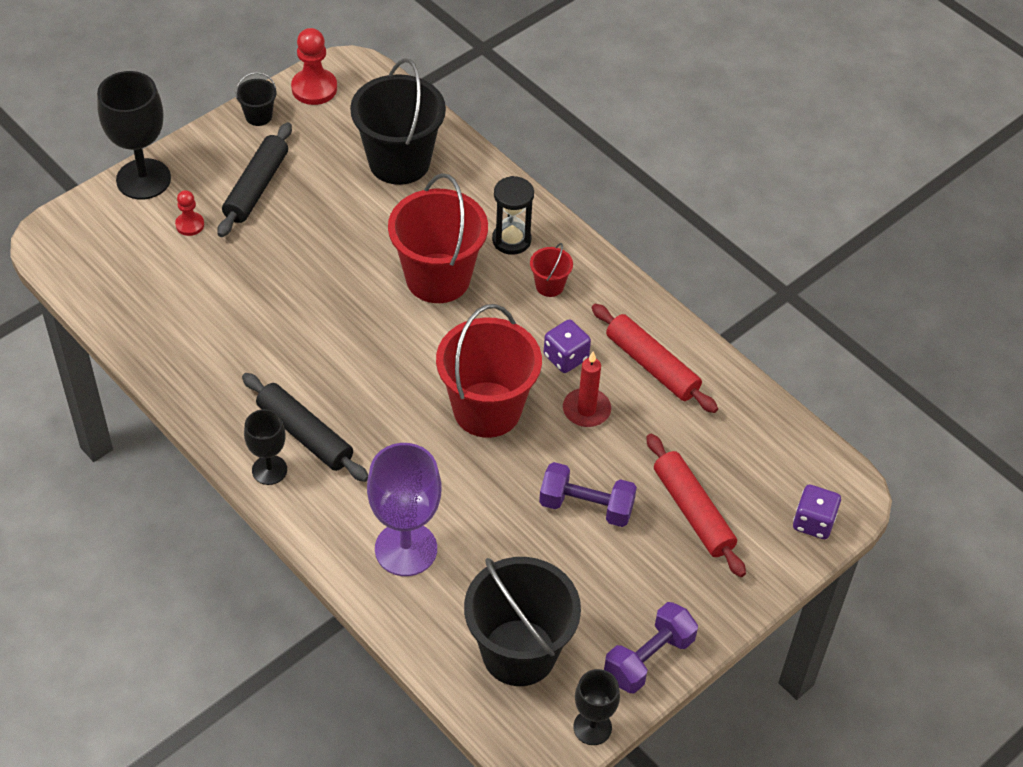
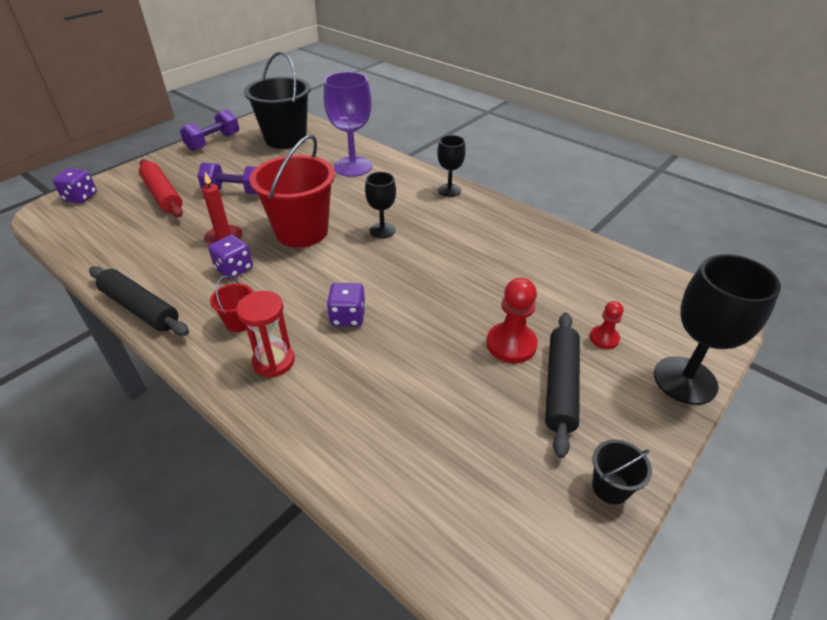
camera: 175 degrees right, 10 degrees down
(305, 434) = (432, 208): black rolling pin -> black rolling pin (140, 308)
(314, 88) = (559, 552): red pawn -> red pawn (511, 344)
(399, 162) = (408, 441): black bucket -> none
(438, 278) = (348, 317): red bucket -> purple dice
(511, 240) = (273, 361): black hourglass -> red hourglass
(592, 727) = (250, 122): black goblet -> black goblet (382, 230)
(652, 366) = (161, 270): red rolling pin -> none

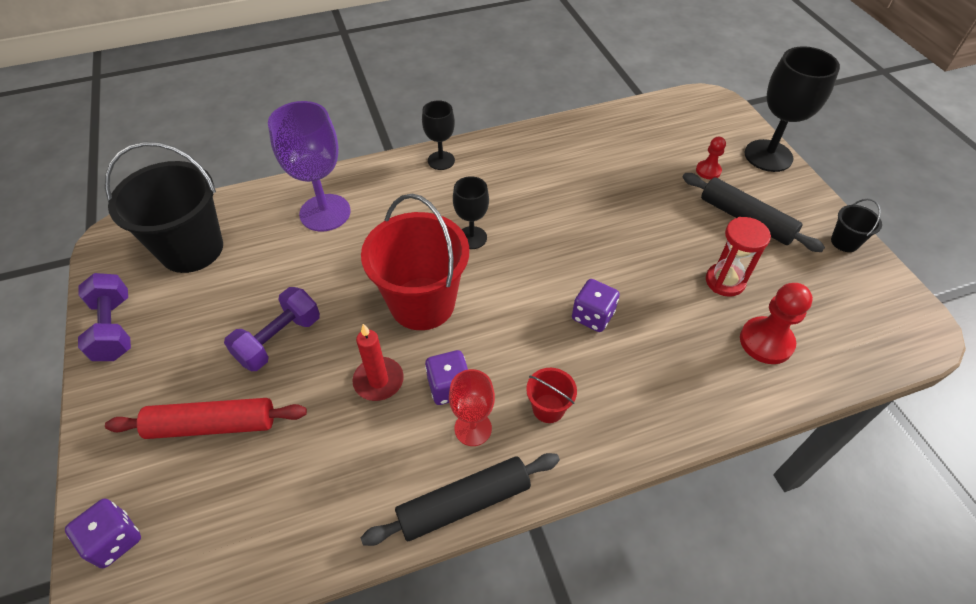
camera: 60 degrees left, 10 degrees up
(204, 291) = (473, 428): none -> red goblet
(273, 361) = (625, 396): red hourglass -> red hourglass (725, 281)
(511, 344) = (688, 224): red pawn -> red pawn (766, 342)

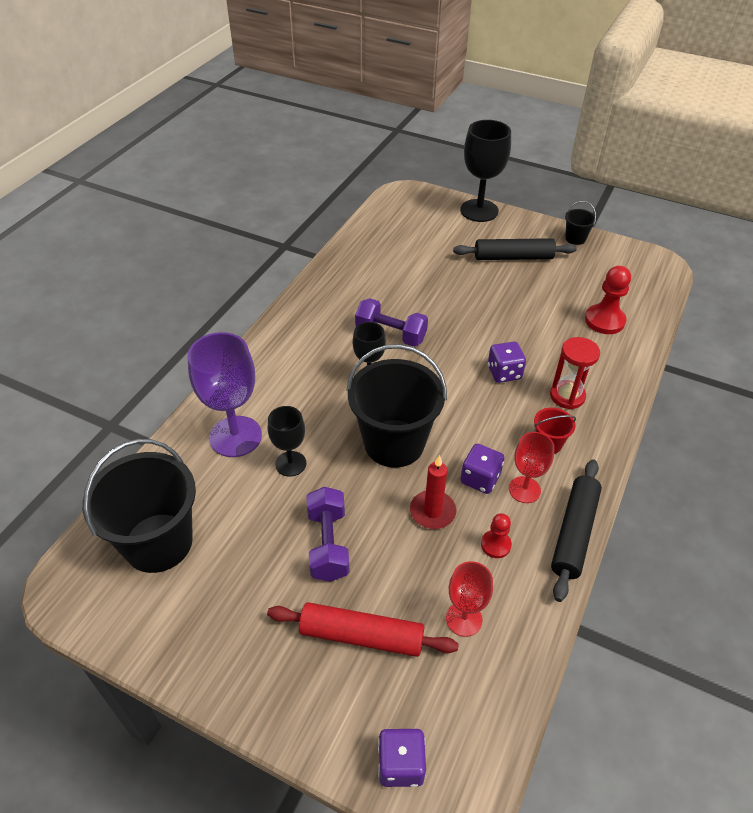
camera: 45 degrees left, 5 degrees down
(114, 328) = (178, 649): purple dumbbell -> purple dumbbell (390, 334)
(212, 425) = (361, 636): red rolling pin -> red rolling pin turned 60 degrees clockwise
(288, 483) = (464, 619): none -> red goblet
(422, 303) = (394, 443): red bucket -> black bucket
(441, 160) = (275, 341): black goblet -> black goblet (290, 464)
(708, 171) = (457, 240): red pawn -> red pawn (495, 545)
(725, 281) = (546, 301): red hourglass -> red hourglass (567, 396)

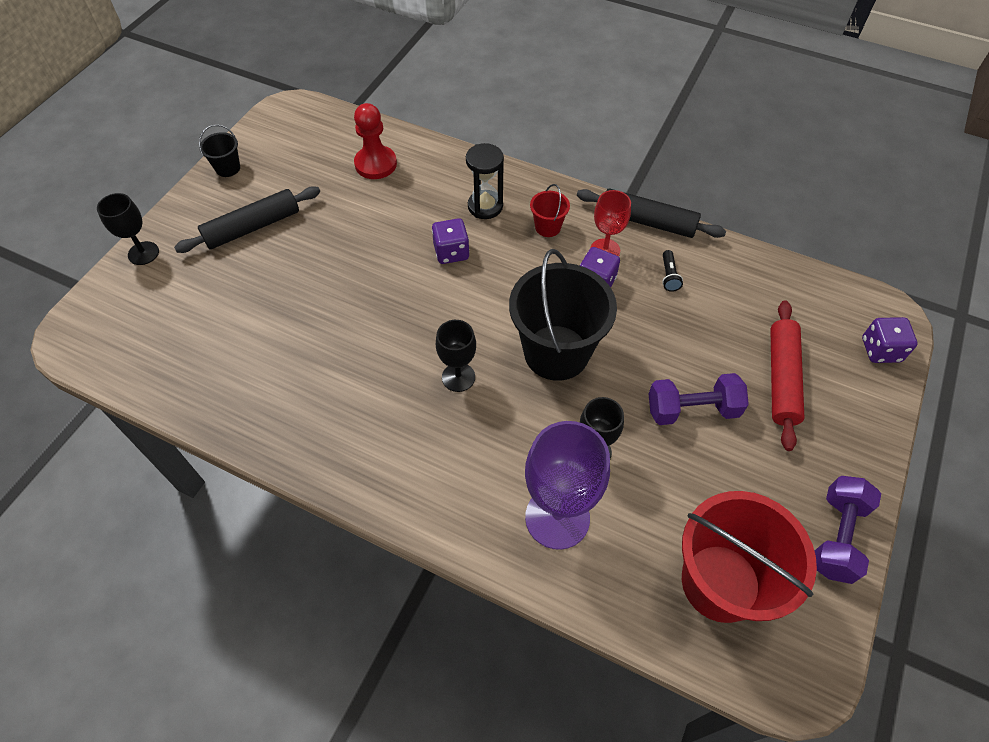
camera: 90 degrees left, 10 degrees up
(158, 542) = (720, 582): black bucket -> red bucket
(390, 334) = (383, 355): purple dumbbell -> purple dumbbell (837, 536)
(432, 511) = (639, 321): red candle -> none
(464, 619) = (747, 303): red goblet -> none
(479, 210) = (143, 253): black goblet -> black goblet, size x0.58
(495, 545) = (669, 276): red pawn -> black flashlight
(513, 257) = (253, 227): black rolling pin -> black rolling pin turned 60 degrees clockwise
(567, 396) = (485, 206): red hourglass -> black hourglass

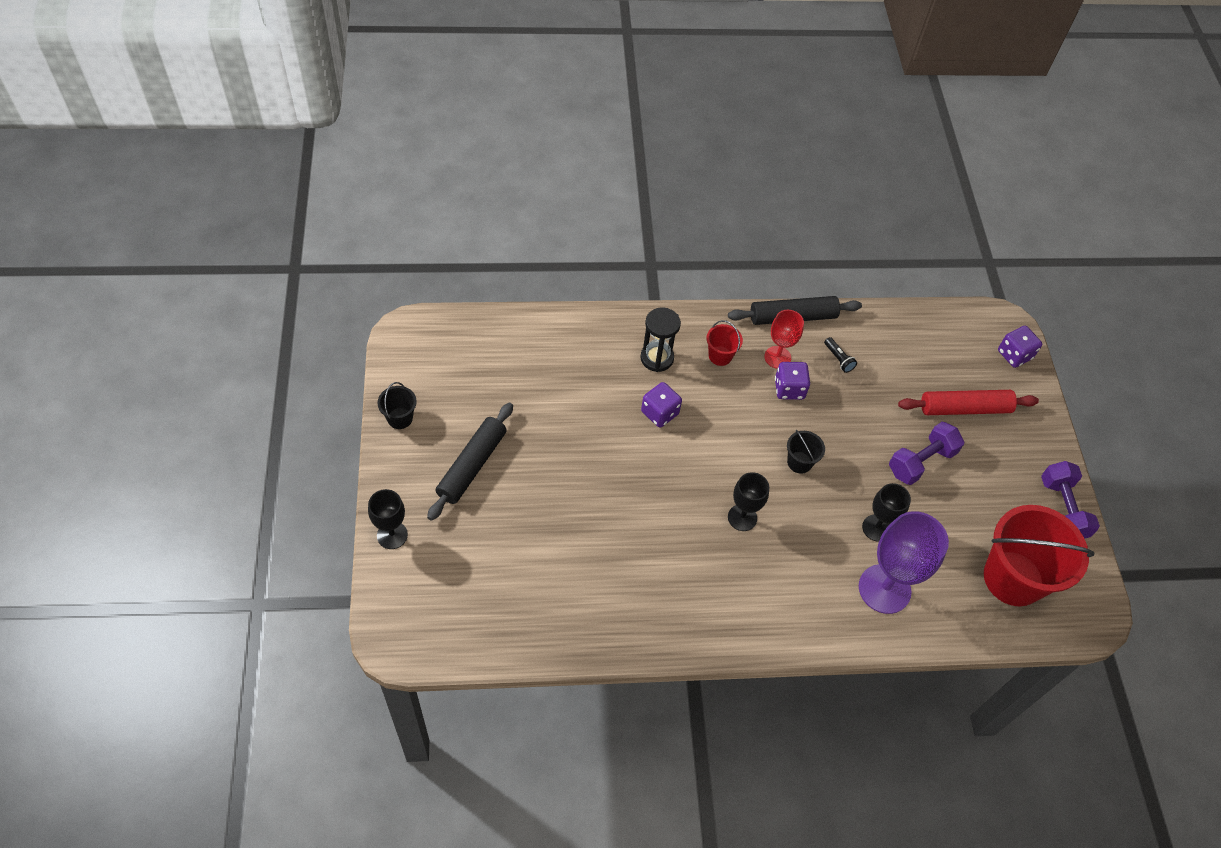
camera: 35 degrees left, 0 degrees up
(376, 164) = (533, 357): red pawn -> none
(556, 352) = (799, 462): black bucket -> black bucket, size x0.44
(782, 378) = (964, 408): red rolling pin -> red rolling pin turned 75 degrees counterclockwise

